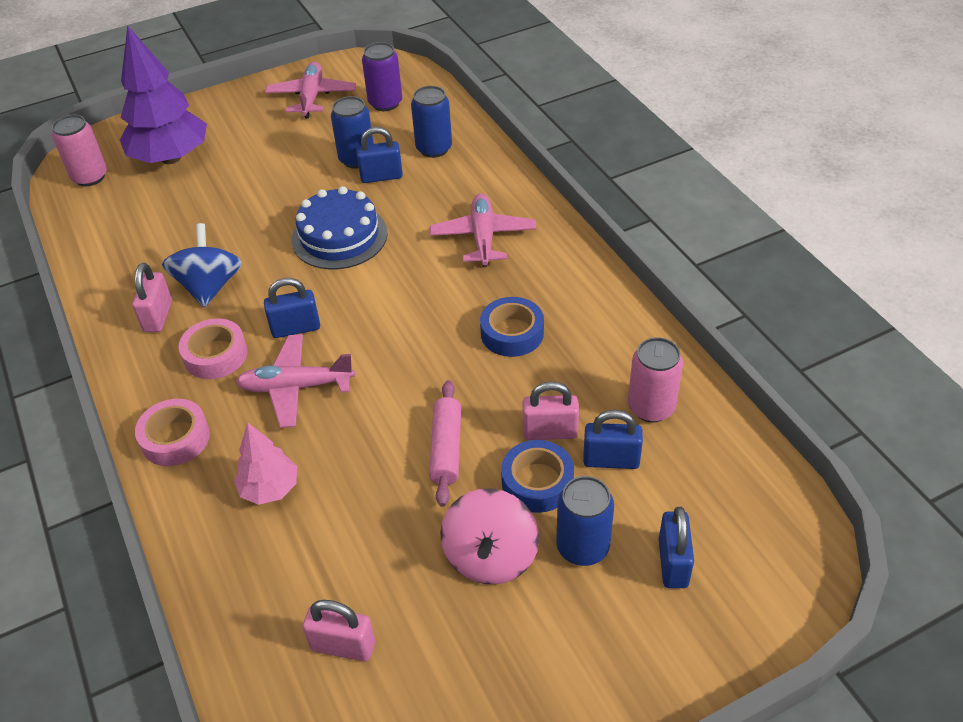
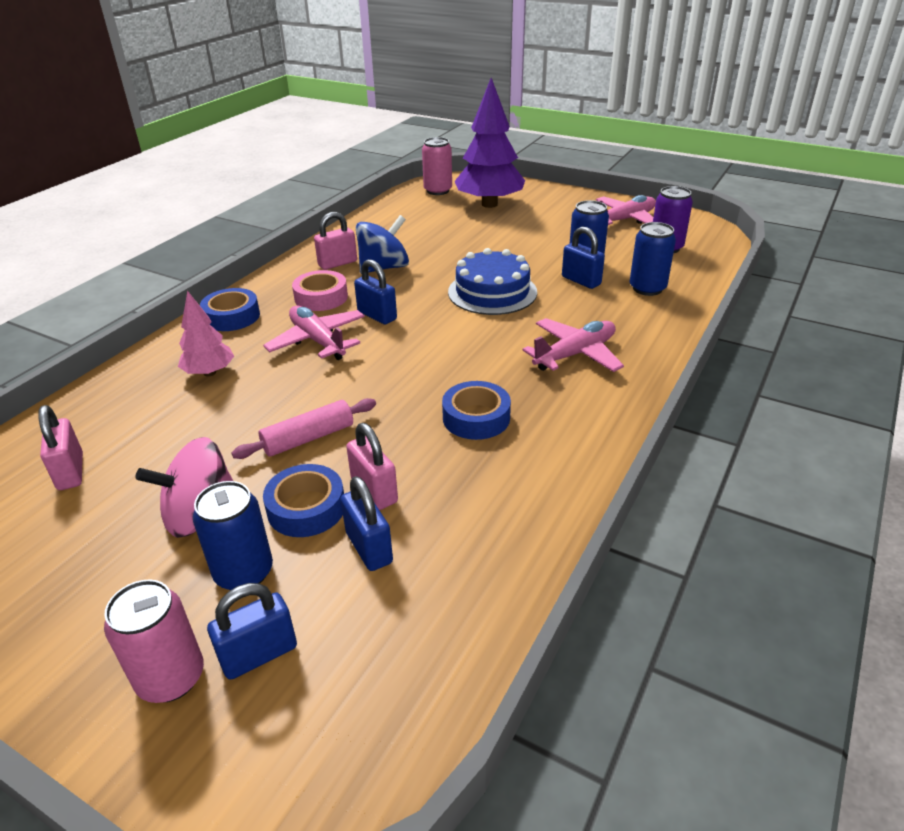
camera: 55 degrees right, 10 degrees down
(175, 438) = (232, 316): pink tape -> blue tape
(651, 407) = (464, 549): pink can -> pink can (171, 677)

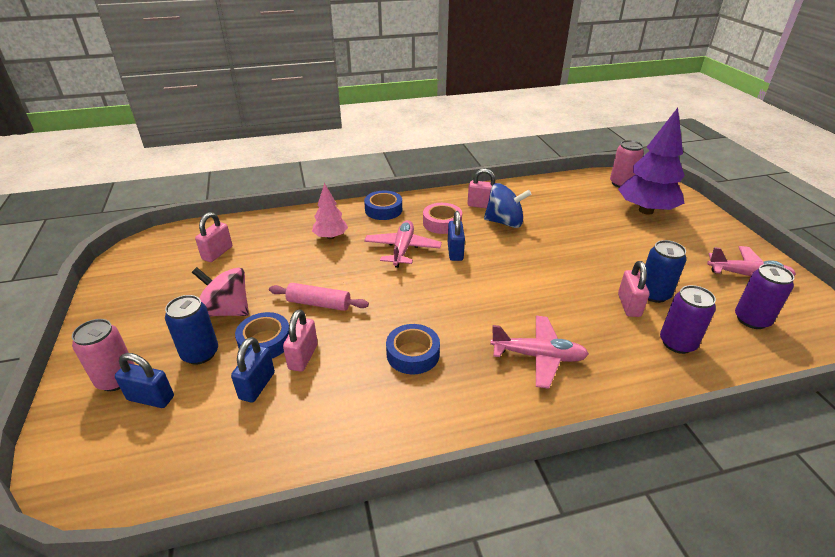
camera: 45 degrees right, 0 degrees up
(492, 292) = (549, 277): blue cake -> none
(581, 281) = (629, 305): blue padlock -> pink padlock
(647, 288) = (677, 343): blue can -> purple can

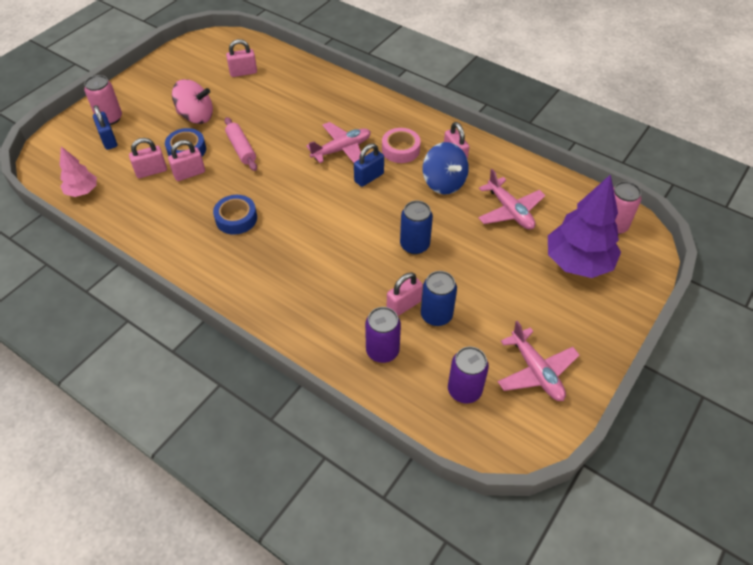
camera: 50 degrees right, 15 degrees up
(200, 353) = (154, 133): blue can -> blue can (414, 245)
(226, 311) = (196, 116): pink spinning top -> pink spinning top turned 120 degrees clockwise
(257, 385) = (151, 171): blue padlock -> pink padlock
(330, 237) = (317, 107): pink tree -> pink tree (82, 191)
(383, 210) = (381, 110): blue tape -> none
(538, 356) = (291, 279): pink plane -> pink plane (510, 211)

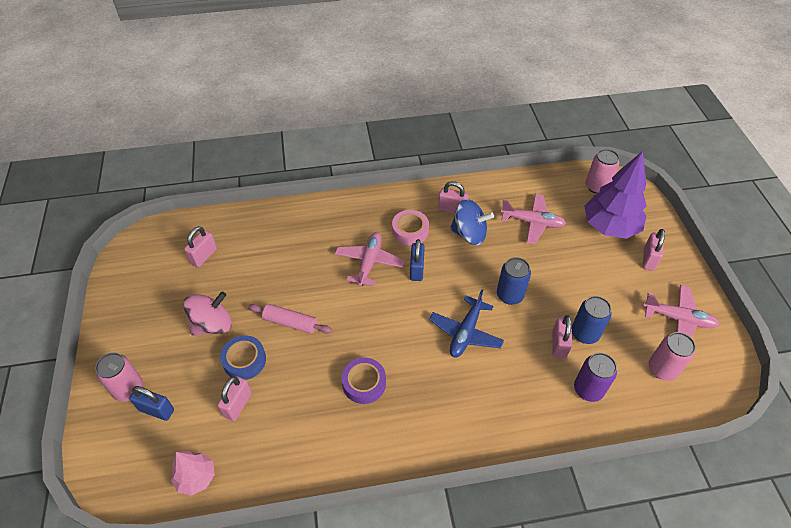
camera: 45 degrees left, 0 degrees up
(189, 174) = (275, 379): pink padlock -> pink padlock (649, 259)
(236, 218) = (364, 383): blue tape -> purple tape
(346, 243) = (466, 332): none -> blue plane
(464, 390) = (662, 369): purple can -> pink can

